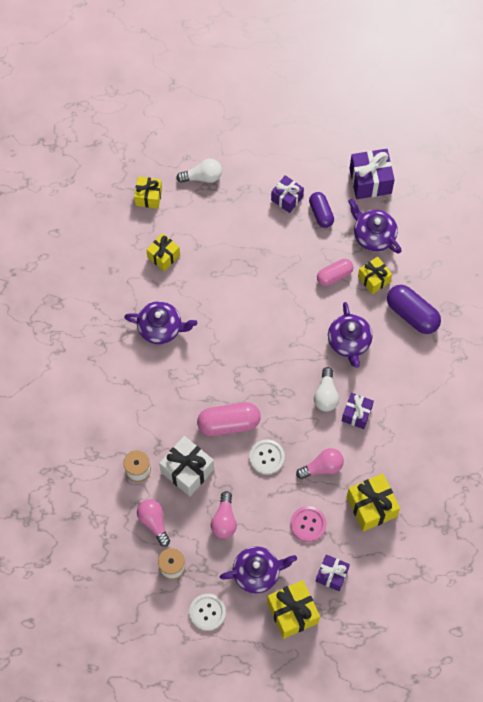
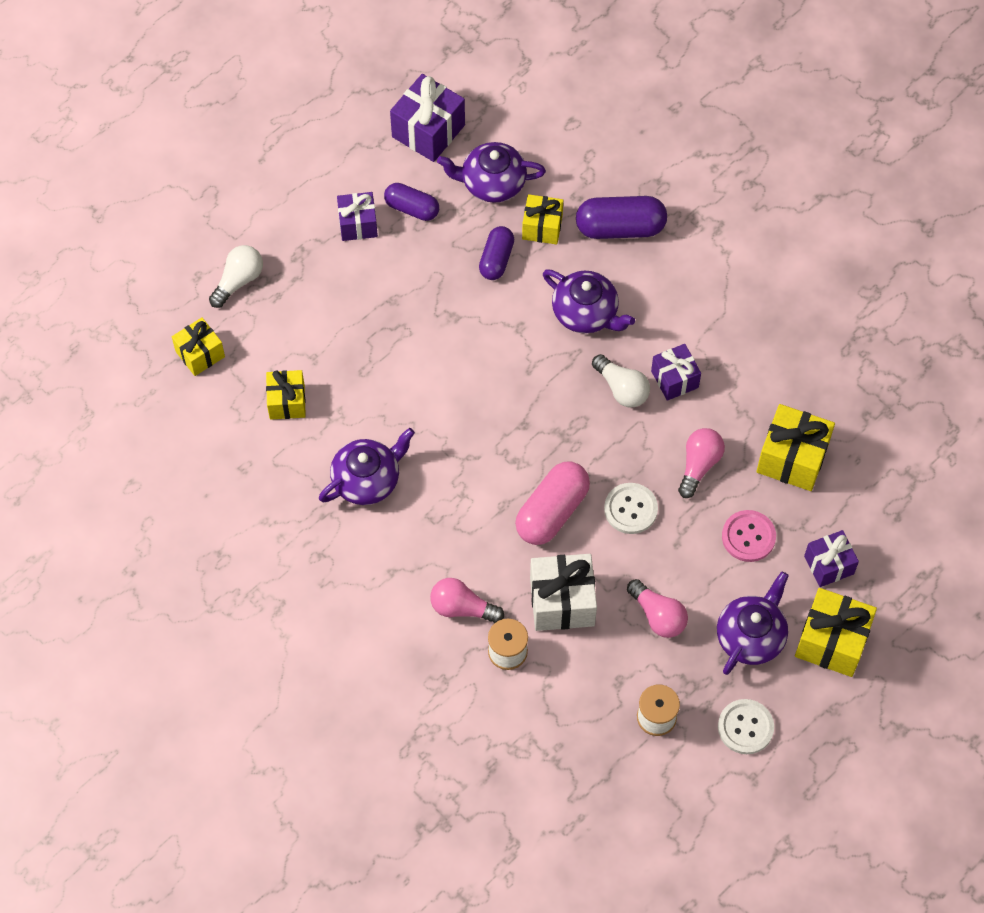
camera: 45 degrees left, 5 degrees down
(154, 522) = (586, 690): pink light bulb -> pink light bulb (462, 608)
(334, 275) = (496, 259): pink capsule -> purple capsule

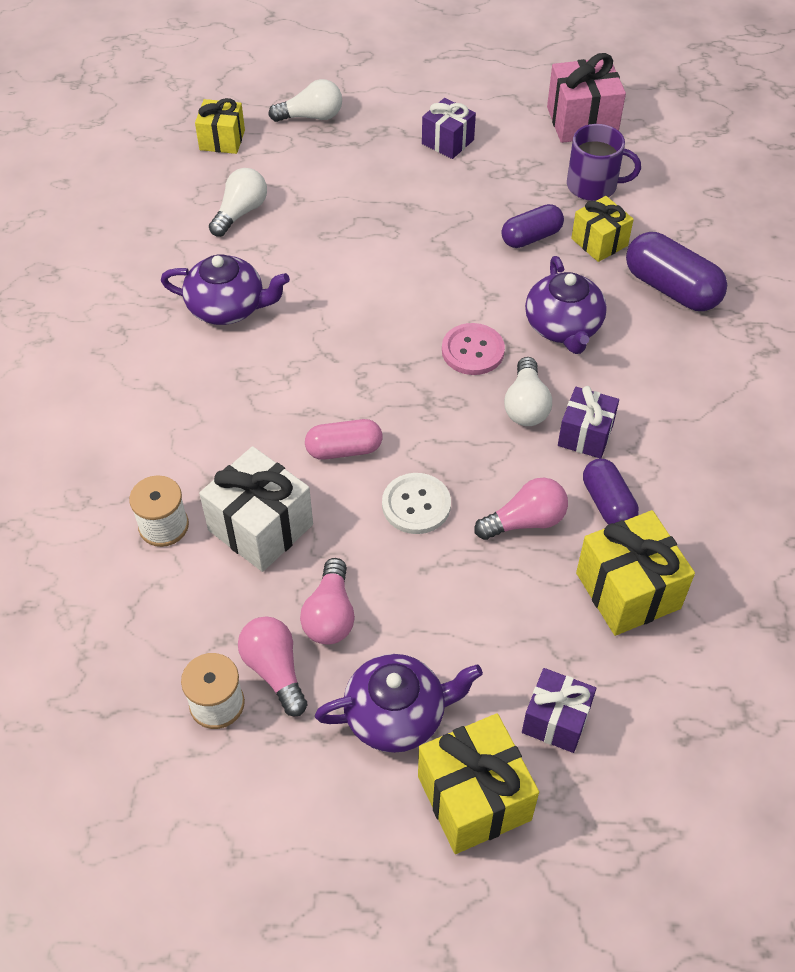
camera: 45 degrees right, 10 degrees down
(287, 402) = (240, 212): yellow gift -> white light bulb
(412, 208) = (504, 159): purple capsule -> purple capsule (607, 503)
(428, 131) = (582, 121): purple gift -> pink gift
(462, 608) = (173, 459): pink light bulb -> pink light bulb (275, 670)
(492, 183) = (593, 186): purple teapot -> purple mug
(552, 511) = (344, 449): pink capsule -> pink capsule, size x0.64
(745, 727) = (287, 797): white button -> none
(748, 537) = (501, 622): pink button -> pink button (473, 351)

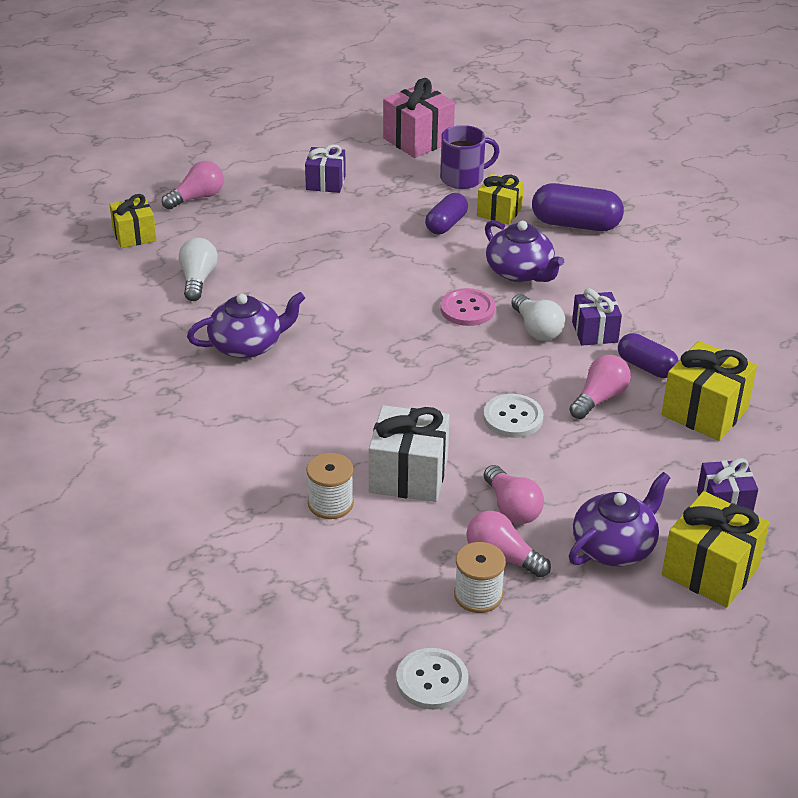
camera: 30 degrees left, 15 degrees down
(97, 781) = (432, 680): none -> white button
(311, 116) = (197, 198): white light bulb -> pink light bulb
(344, 449) = (427, 404): pink capsule -> none

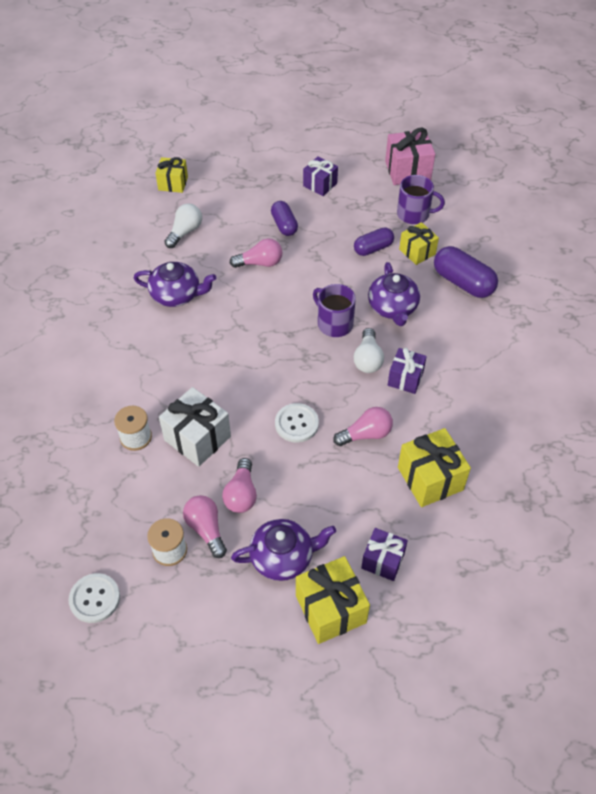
camera: 30 degrees right, 15 degrees up
(197, 198) = (231, 167): pink light bulb -> pink light bulb (260, 263)
(467, 309) = (334, 323): pink button -> purple mug
(646, 367) = (418, 423): purple capsule -> purple capsule (284, 225)

